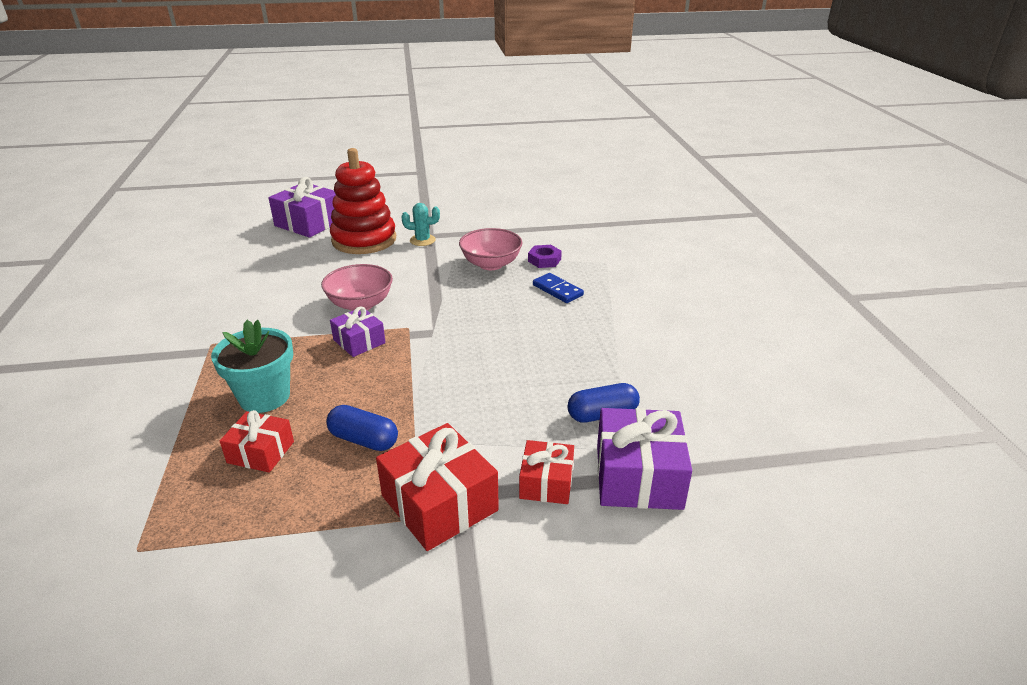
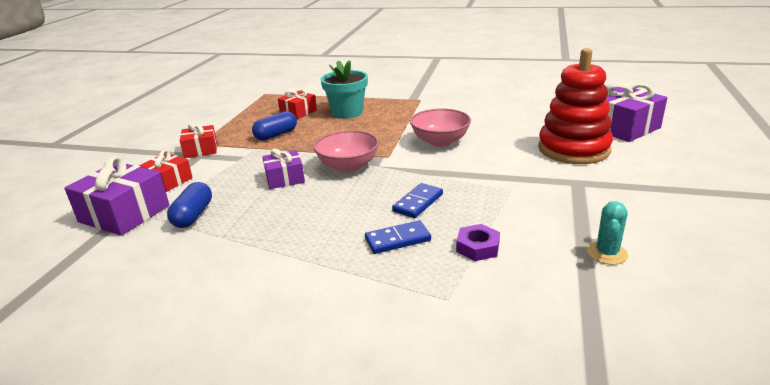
camera: 115 degrees right, 5 degrees down
(359, 341) = (384, 138): purple gift -> purple gift (285, 178)
(422, 240) = (564, 178): turquoise cactus -> turquoise cactus (607, 253)
(439, 503) = (201, 150): red gift -> red gift, size x0.60
(491, 264) = (485, 209): pink bowl -> pink bowl (348, 166)
(497, 292) = (418, 203): none -> blue domino

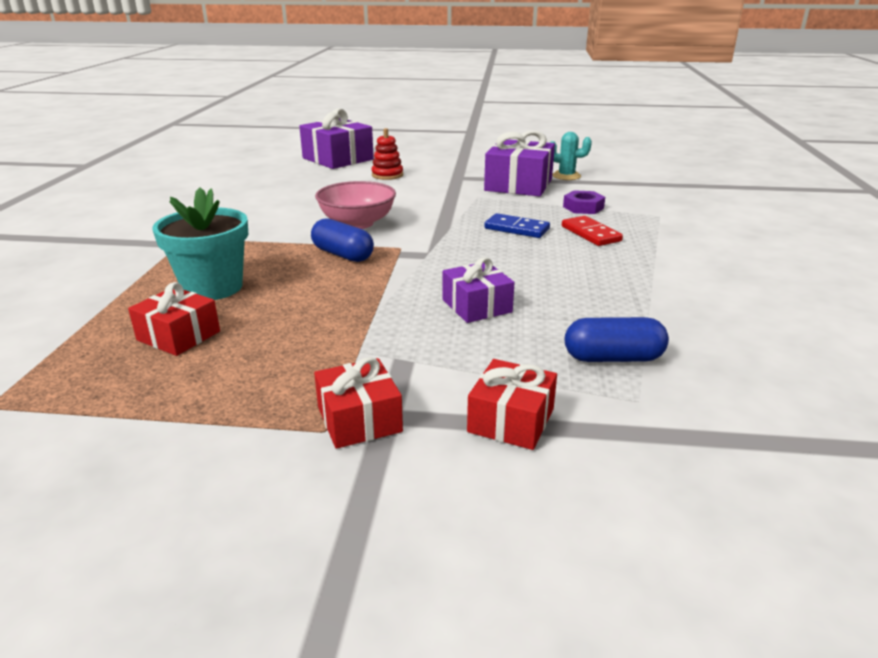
camera: 100 degrees left, 0 degrees up
(124, 213) = (647, 434): purple gift -> purple gift (518, 185)
(276, 135) = (299, 341): blue capsule -> blue capsule (343, 255)
(348, 166) = (433, 268): pink bowl -> none
(398, 240) = (591, 234): blue domino -> red domino
(573, 149) = (387, 175): red stacking toy -> red stacking toy, size x0.45

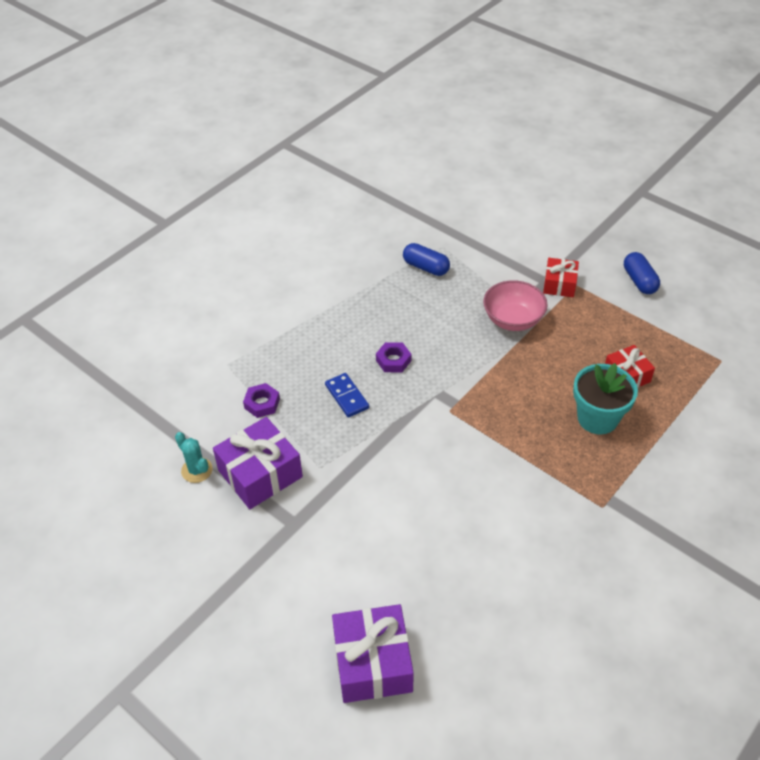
camera: 145 degrees left, 20 degrees up
(343, 255) = (495, 420): blue capsule -> blue capsule (639, 281)
(357, 223) = (455, 466): pink bowl -> pink bowl (513, 320)
(387, 175) = (356, 569): red stacking toy -> none
(476, 306) = (453, 328): purple gift -> none
(509, 260) = (393, 360): none -> purple nut
(511, 420) = (500, 259): red gift -> none
(591, 234) = (305, 365): red domino -> none

